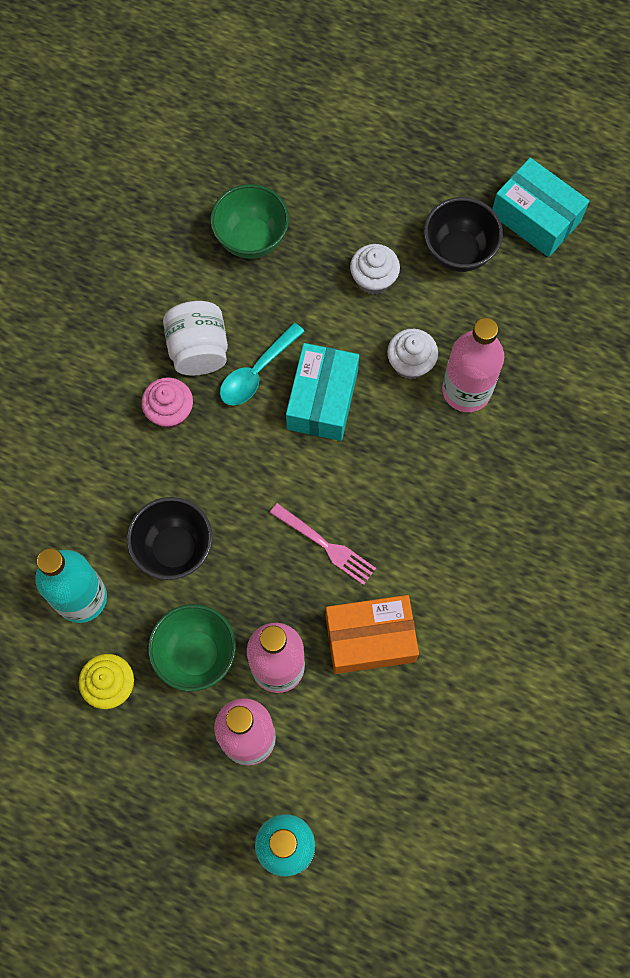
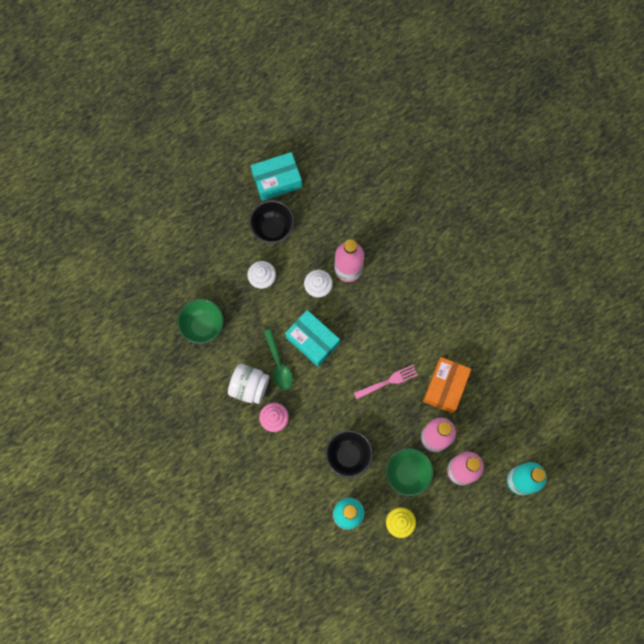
camera: 60 degrees left, 5 degrees up
(256, 372) = (278, 364): turquoise spoon -> green spoon

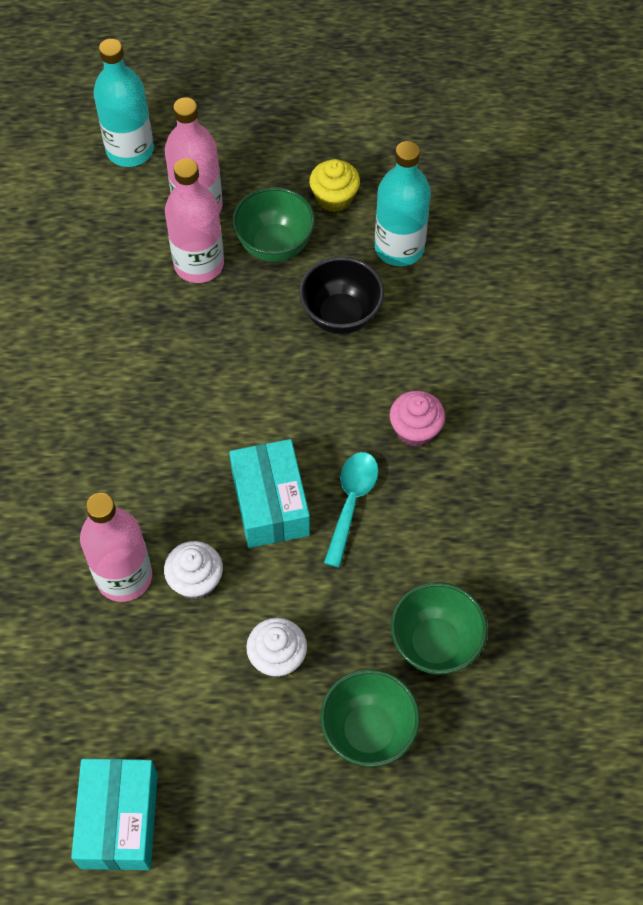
camera: 145 degrees left, 15 degrees down
(206, 273) = (368, 731): none -> green bowl
(249, 386) = (422, 499): white jar -> none
(272, 228) = (195, 733): black bowl -> none
(277, 180) = (119, 820): turquoise box -> turquoise box turned 75 degrees clockwise
(278, 364) = (351, 502): green spoon -> turquoise spoon
(388, 381) = (203, 374): pink fork -> none
(445, 387) = (126, 316): orange box -> none

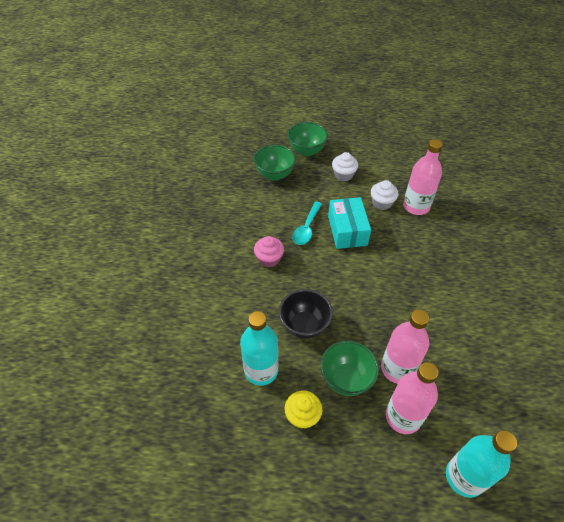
camera: 175 degrees left, 10 degrees down
(119, 820) = (403, 134): turquoise box -> none

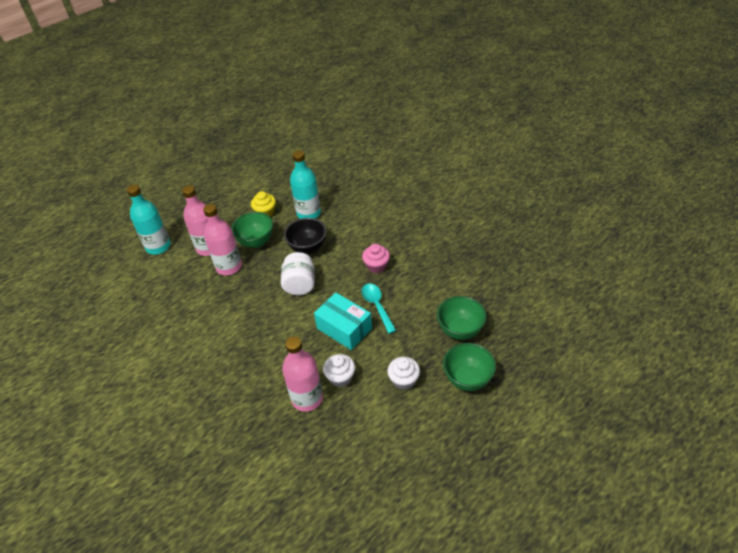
camera: 140 degrees right, 5 degrees down
(346, 292) = (300, 284): none -> white jar

